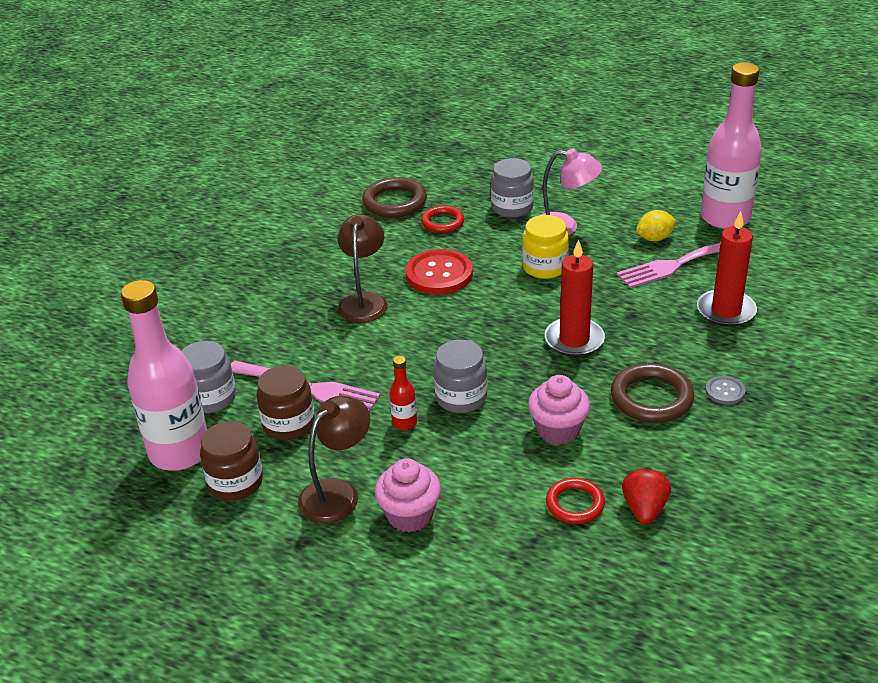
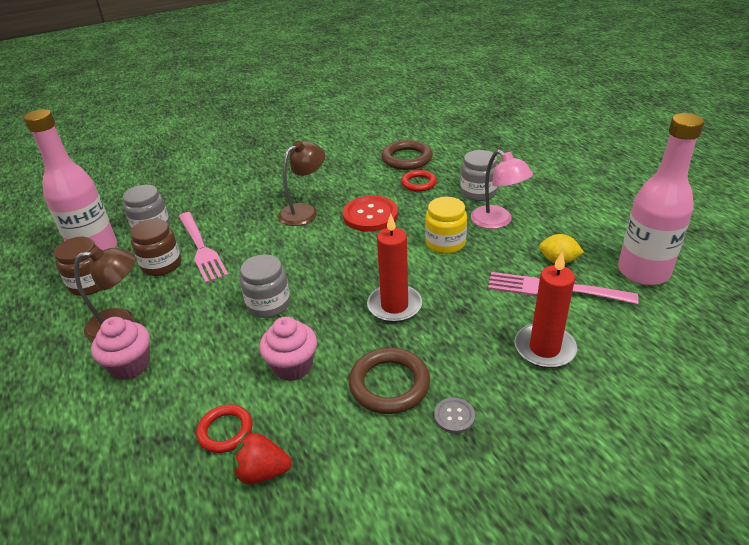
camera: 40 degrees right, 0 degrees up
(404, 422) = (215, 301): red bottle -> none
(644, 509) = (262, 472): red strawberry -> red strawberry turned 135 degrees counterclockwise

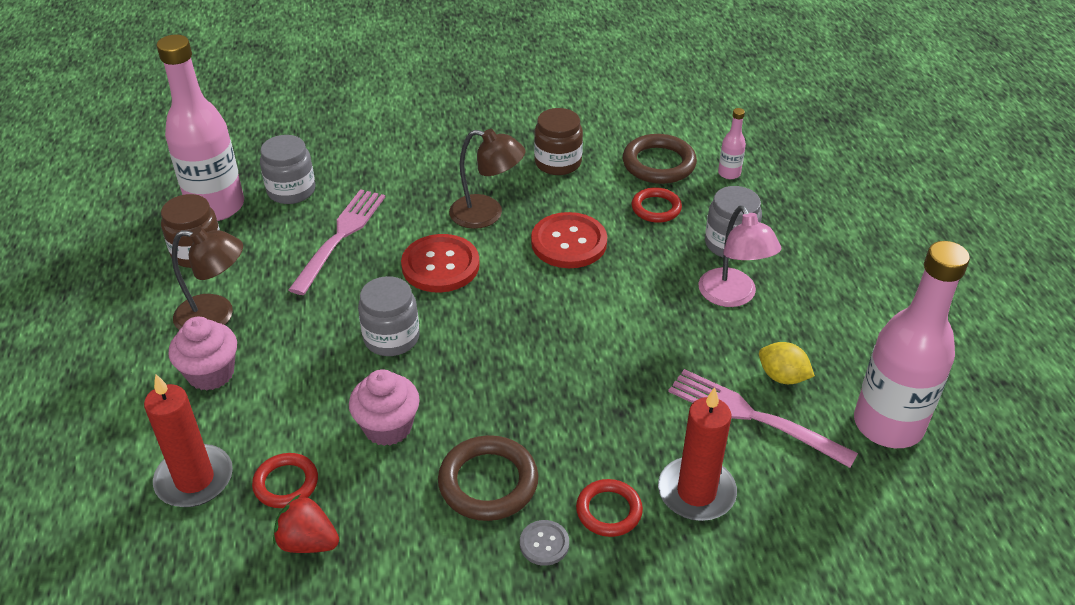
camera: 15 degrees right, 5 degrees up
(161, 265) = (286, 248): brown jar -> brown jar (558, 162)
(201, 248) = (340, 237): pink fork -> pink fork turned 150 degrees counterclockwise
(285, 249) = (440, 265): none -> red button
(304, 211) = (487, 214): brown lamp -> brown lamp turned 45 degrees clockwise
(394, 306) = (540, 382): red candle -> red candle (194, 479)
(445, 243) = (646, 310): yellow jar -> none
(455, 155) = (729, 173): none -> pink bottle
(489, 379) = (609, 511): none -> red ring

